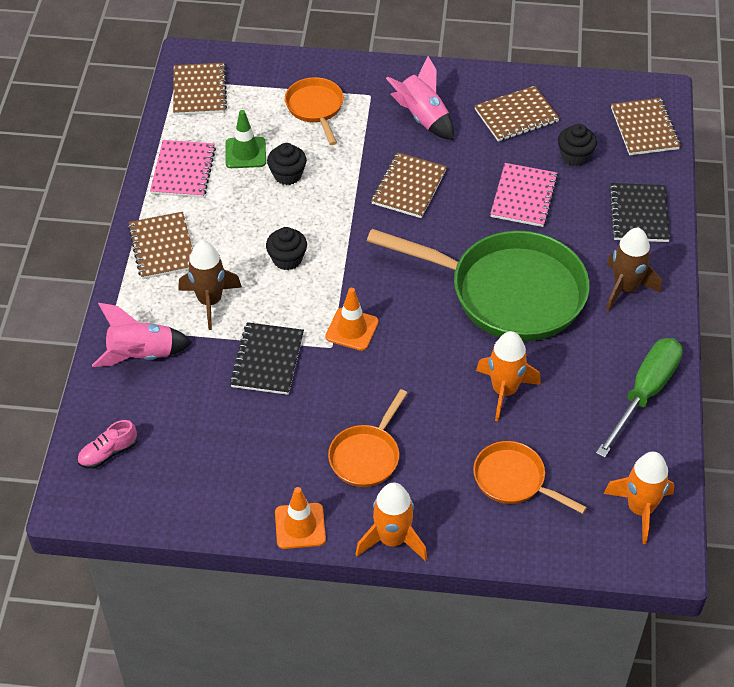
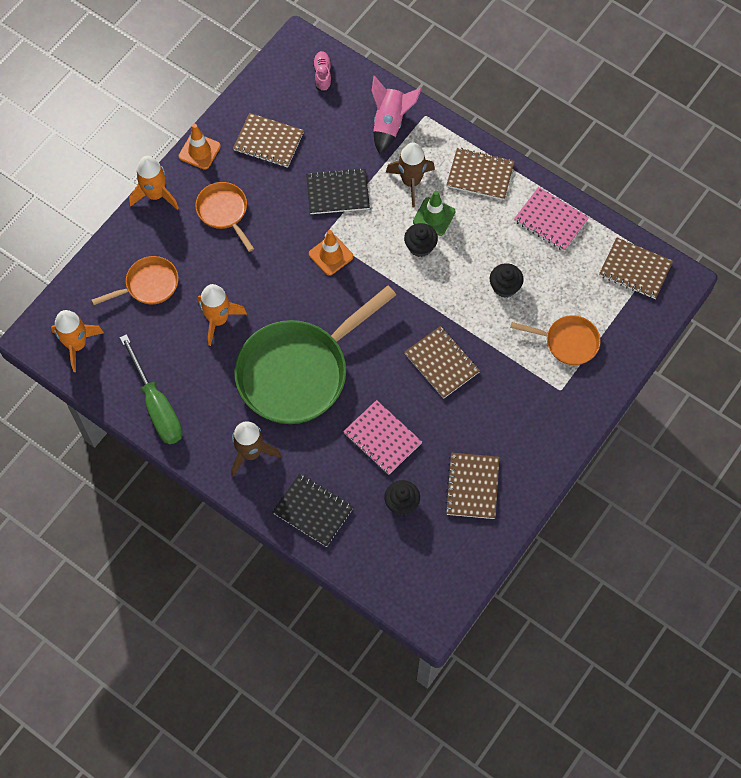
camera: 120 degrees right, 15 degrees up
(245, 153) = (545, 270): green traffic cone -> green traffic cone (434, 217)
(267, 360) = (337, 193): black notebook -> black notebook turned 45 degrees counterclockwise
(422, 117) = (511, 414): pink rocket -> none
(644, 128) = (399, 578): brown notebook -> brown notebook (268, 141)

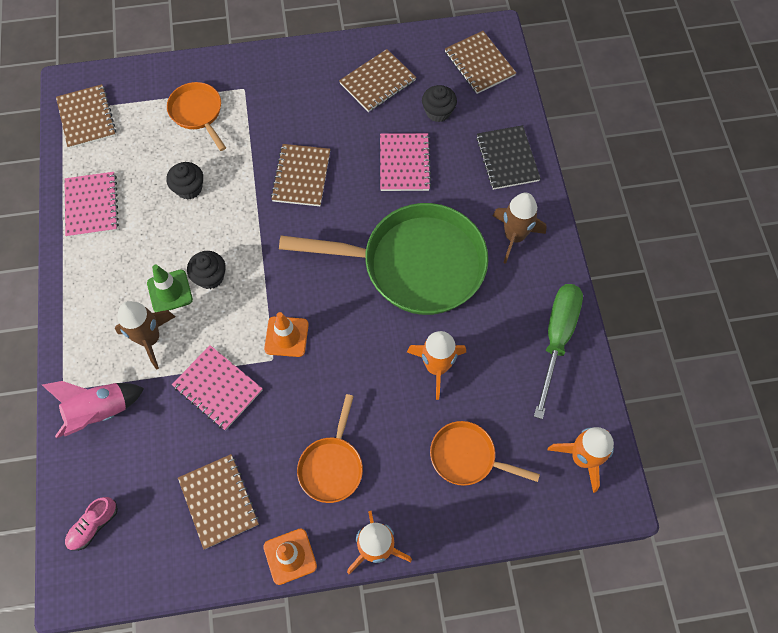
camera: 135 degrees left, 0 degrees up
(337, 193) = (218, 388): black notebook -> pink notebook
(480, 175) = (92, 291): brown notebook -> brown notebook (479, 64)

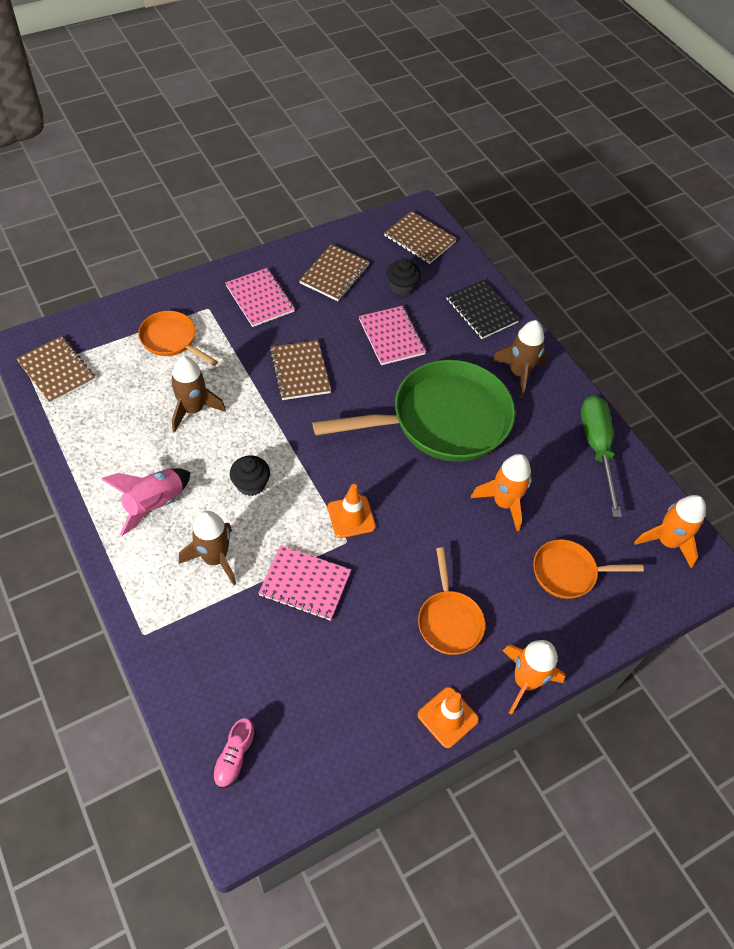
camera: 25 degrees left, 10 degrees down
(92, 206) = (97, 451): pink notebook -> pink notebook (260, 299)
(99, 411) = (192, 643): pink rocket -> pink rocket (154, 504)
(170, 291) = (215, 508): green traffic cone -> none
(189, 188) = (193, 409): black cupcake -> brown rocket
(219, 501) = (354, 689): brown notebook -> none

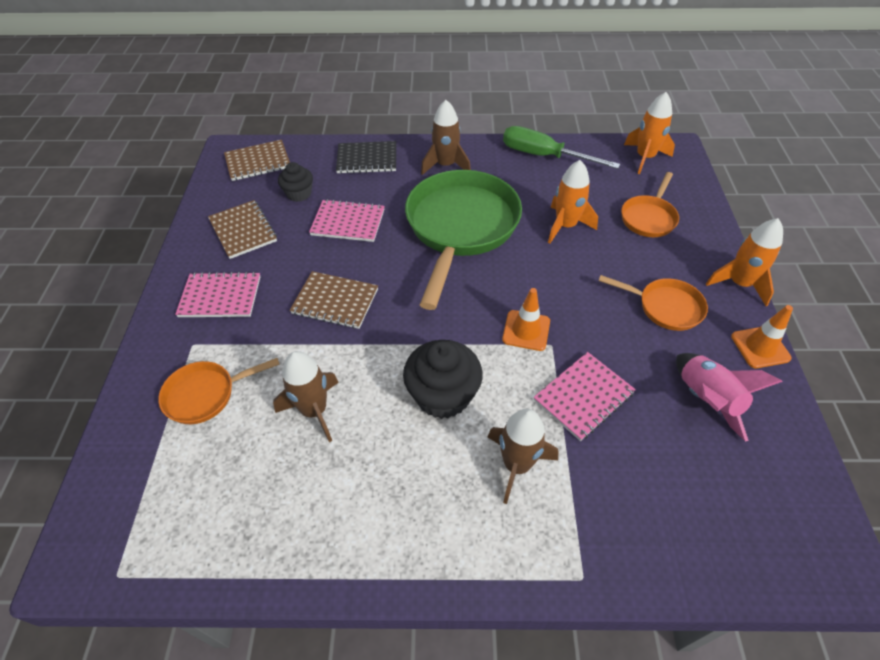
camera: 55 degrees left, 5 degrees down
(56, 371) = (146, 538): brown notebook -> none
(154, 504) = (415, 499): pink rocket -> pink rocket (706, 400)
(235, 757) = (763, 540): pink shoe -> none
(251, 484) = (443, 395): black cupcake -> black cupcake, size x1.67

